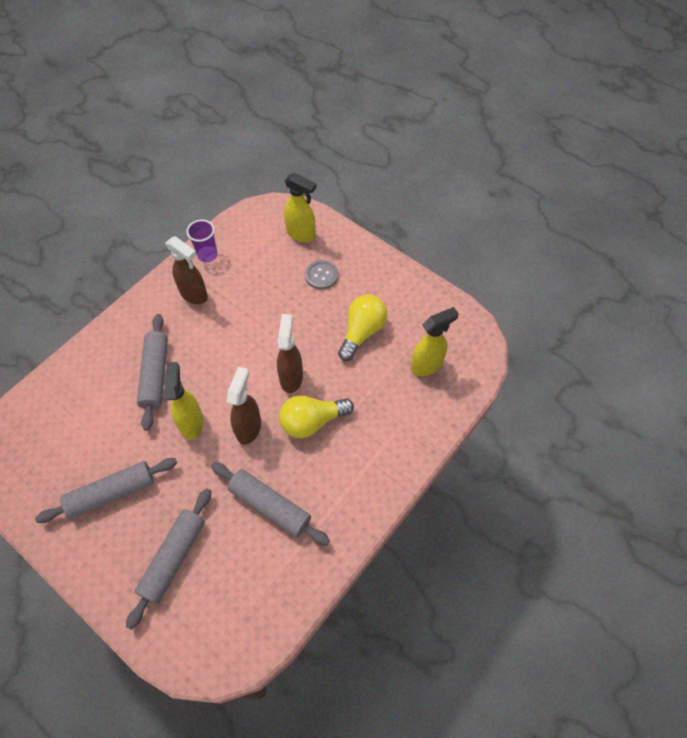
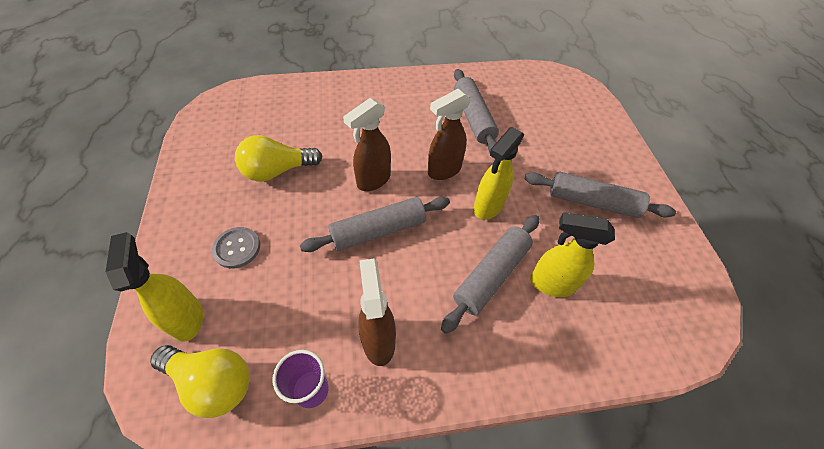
camera: 140 degrees left, 5 degrees down
(173, 558) = (564, 134): grey rolling pin -> grey rolling pin (378, 230)
(312, 421) = (392, 141): yellow light bulb -> yellow light bulb (212, 382)
(427, 365) = (270, 116): yellow spray bottle -> yellow spray bottle (550, 284)

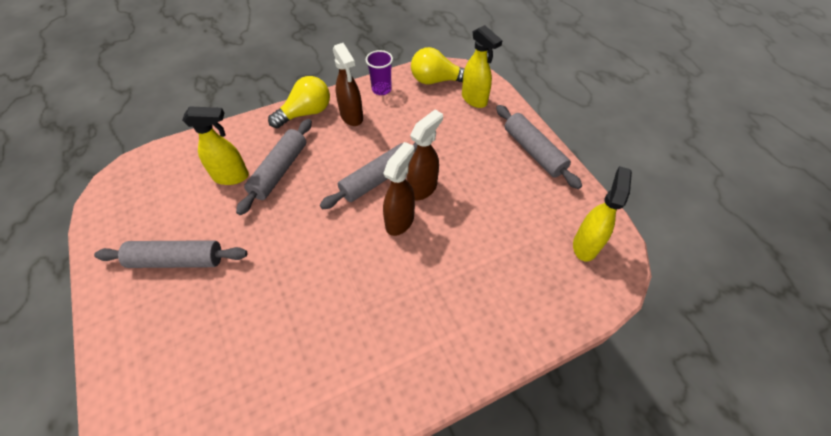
camera: 165 degrees right, 0 degrees up
(237, 248) = (476, 140): grey button -> none
(277, 171) = (492, 205): yellow light bulb -> yellow light bulb (306, 113)
(443, 170) = (334, 252): brown spray bottle -> brown spray bottle (423, 188)
(473, 118) = (310, 341): grey rolling pin -> grey rolling pin (533, 151)
(488, 207) = (285, 225): yellow spray bottle -> yellow spray bottle (585, 245)

